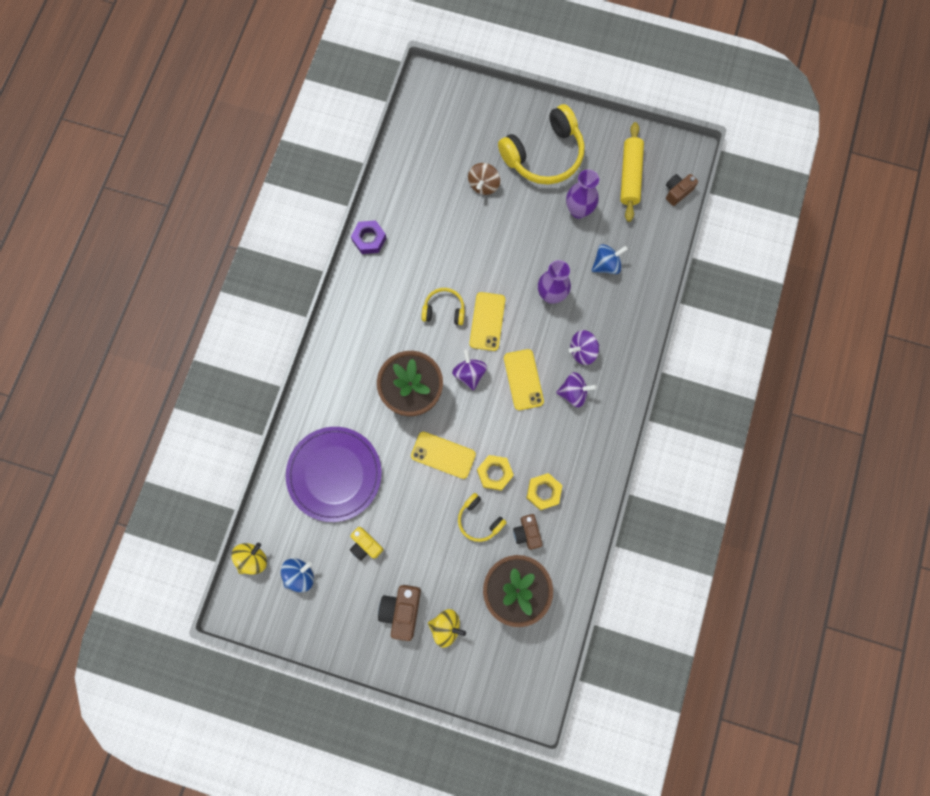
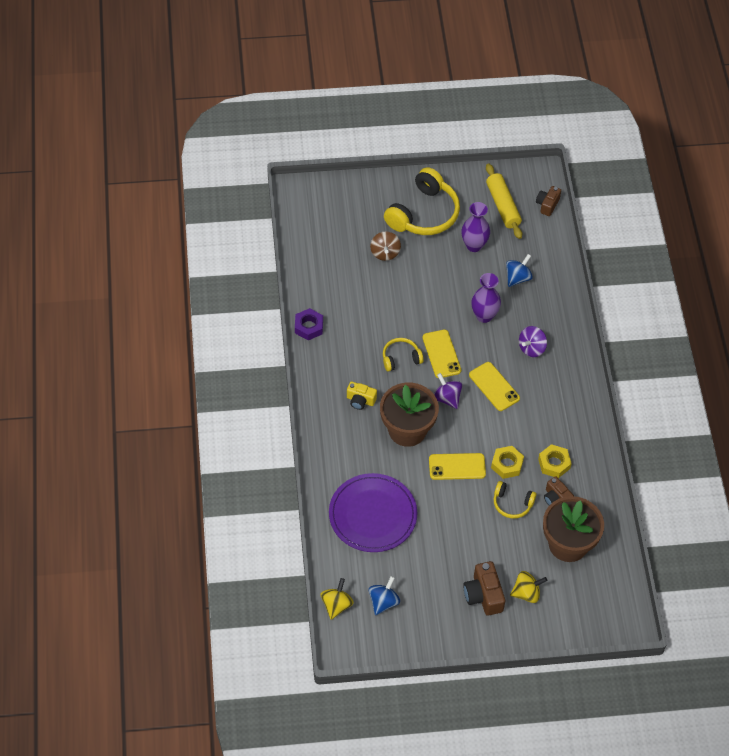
camera: 25 degrees left, 20 degrees down
(365, 545) = (427, 558): yellow camera -> yellow camera (360, 400)
(573, 393) = (540, 382): purple spinning top -> none

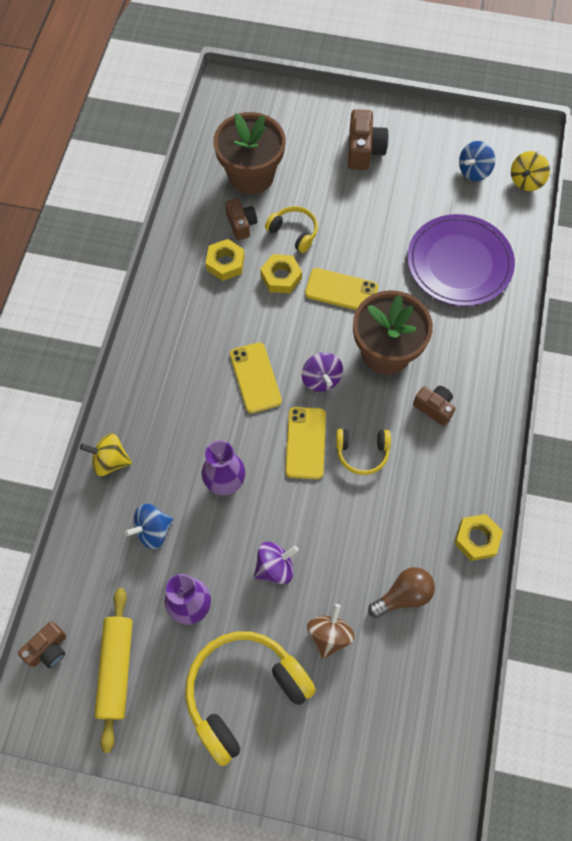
camera: 160 degrees left, 10 degrees up
(309, 327) = (476, 539): purple nut -> yellow nut
(346, 284) = (403, 595): none -> brown light bulb
(360, 400) = (434, 408): yellow camera -> brown camera
(526, 593) = (317, 141): yellow spinning top -> yellow spinning top (110, 461)
(531, 348) = (183, 416): purple spinning top -> purple spinning top (275, 567)

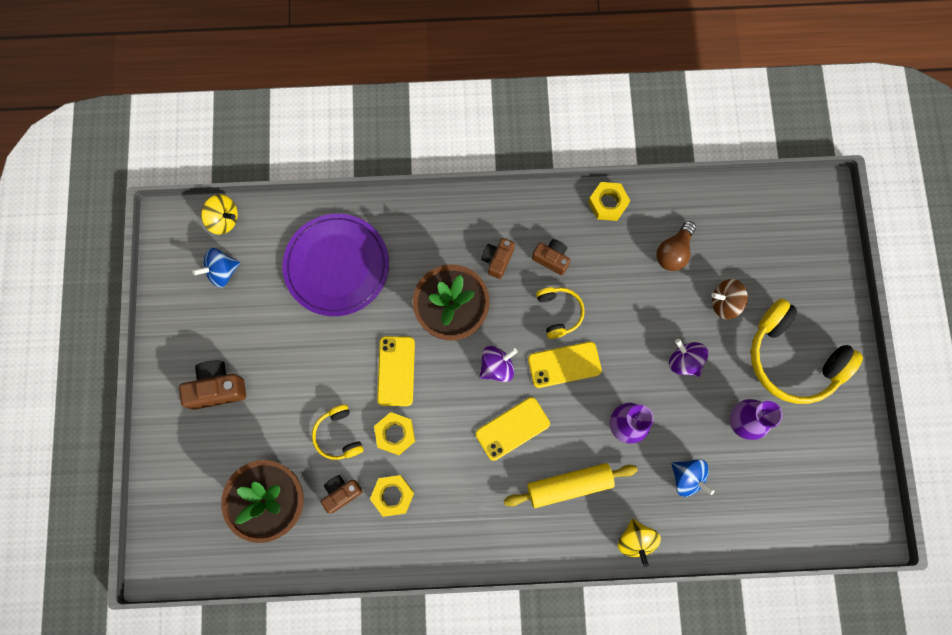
camera: 105 degrees left, 10 degrees up
(48, 649) = (816, 534): brown camera -> brown camera (551, 259)
(116, 669) = (811, 469): yellow rolling pin -> yellow rolling pin (569, 485)
(294, 232) = (338, 435): yellow headphones -> yellow headphones turned 45 degrees counterclockwise
(403, 595) = (673, 252): brown light bulb -> brown light bulb turned 105 degrees counterclockwise
(474, 171) = (222, 272): blue spinning top -> blue spinning top turned 120 degrees clockwise

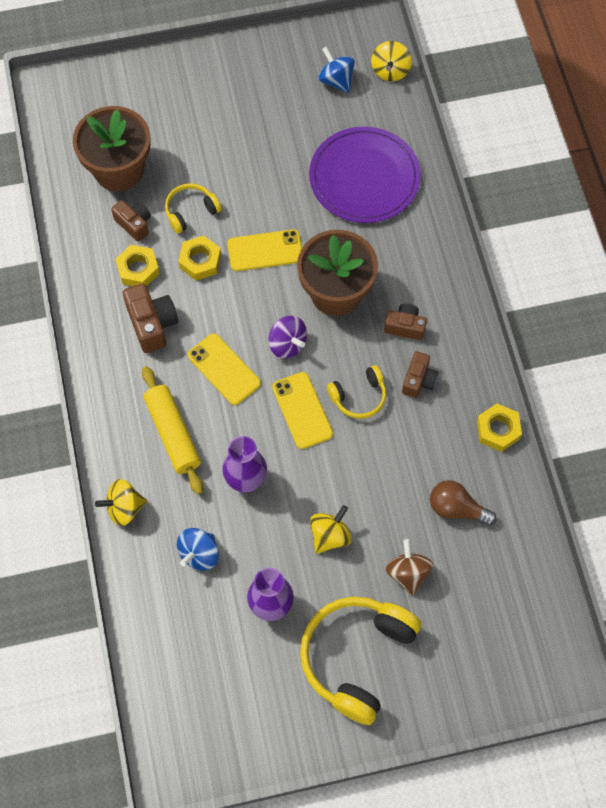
camera: 80 degrees right, 10 degrees down
(217, 388) = (219, 100): brown camera -> brown camera (152, 324)
(684, 361) = (330, 536): purple spinning top -> yellow spinning top

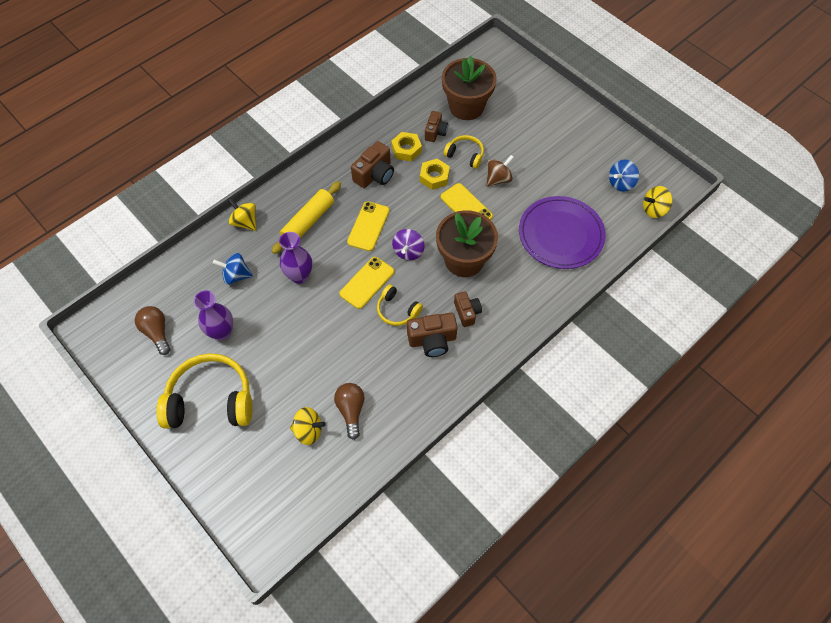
camera: 60 degrees right, 5 degrees down
(225, 684) = (157, 332): none -> brown light bulb
(330, 536) = (288, 342): yellow spinning top -> yellow spinning top (308, 430)
(336, 80) = (620, 183): blue spinning top -> blue spinning top turned 150 degrees counterclockwise
(408, 573) = (287, 402): brown spinning top -> brown spinning top (498, 179)
(418, 380) = (432, 340): brown camera -> brown camera, size x1.51
(498, 430) = (426, 409): yellow nut -> none

